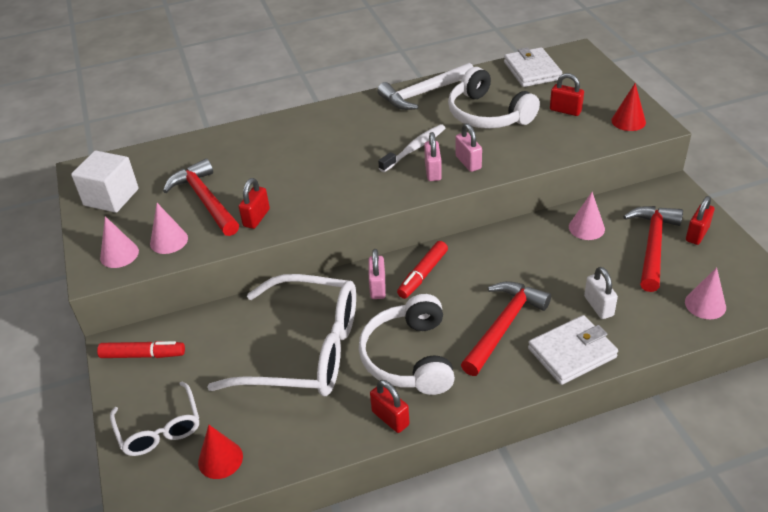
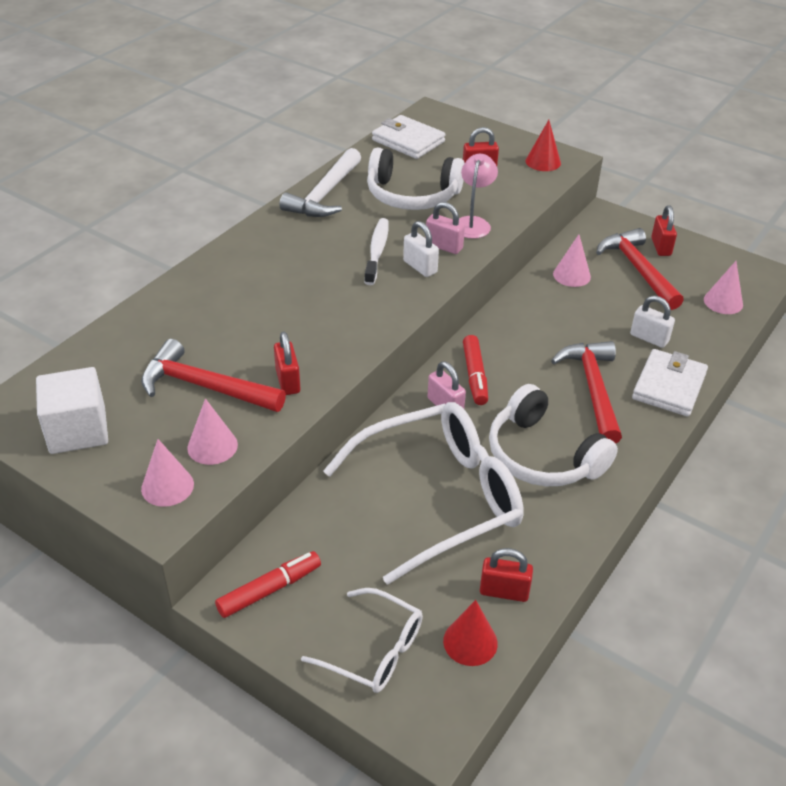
camera: 40 degrees left, 0 degrees up
(390, 418) = (584, 517): red padlock -> red padlock (504, 591)
(433, 172) = (420, 267): pink padlock -> white padlock
(511, 152) = (473, 223): none -> pink lamp

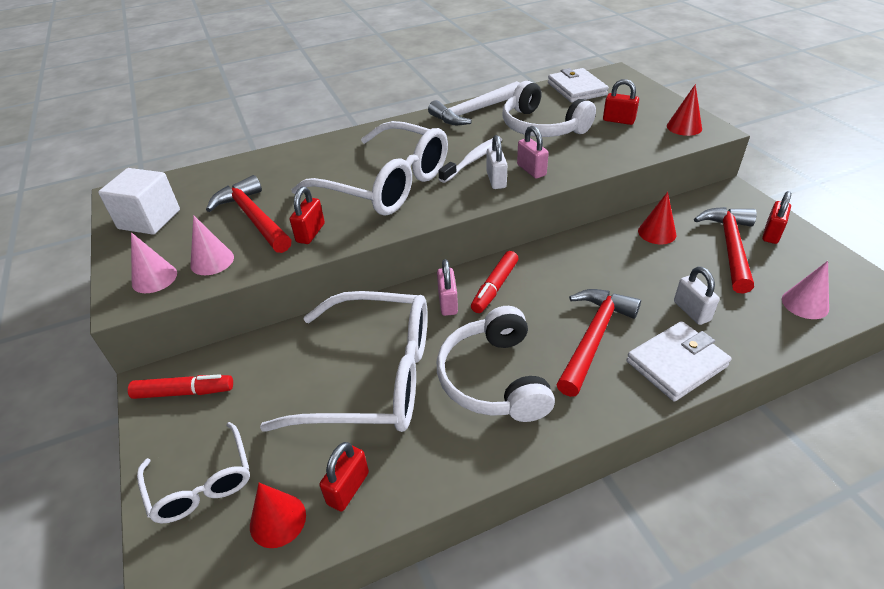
camera: 35 degrees right, 0 degrees up
(313, 304) = (386, 184): none -> white glasses
(473, 223) = (574, 159): pink lamp -> none
(504, 591) = (348, 488): red padlock -> red padlock turned 75 degrees clockwise
(571, 275) = (657, 233): pink cone -> red cone

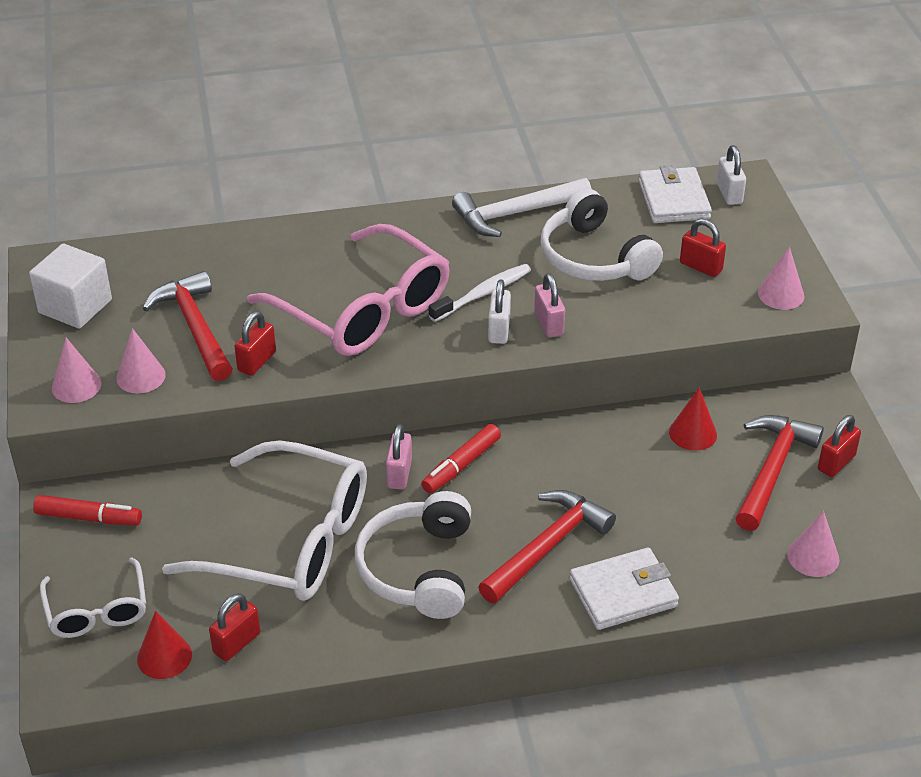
camera: 10 degrees right, 0 degrees up
(386, 184) = (363, 310): white glasses -> pink glasses
(684, 127) = (781, 294): red cone -> pink cone
(691, 311) = (675, 539): white padlock -> white padlock (729, 193)

